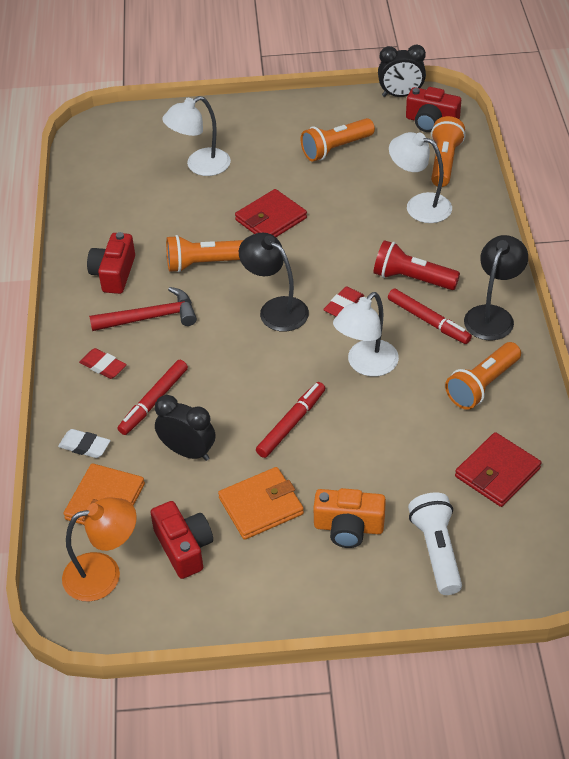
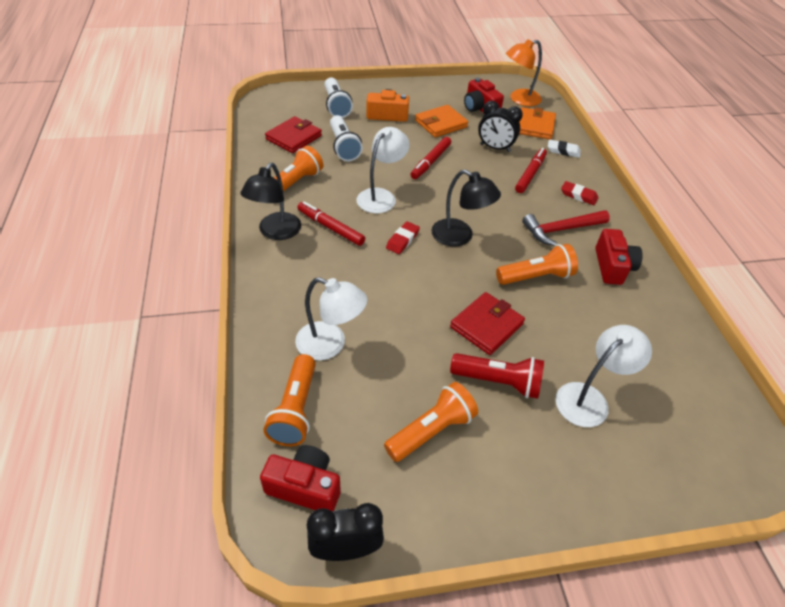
camera: 170 degrees right, 0 degrees up
(412, 279) = (342, 263): red flashlight -> red flashlight (498, 382)
(419, 453) = (343, 147): none -> white flashlight

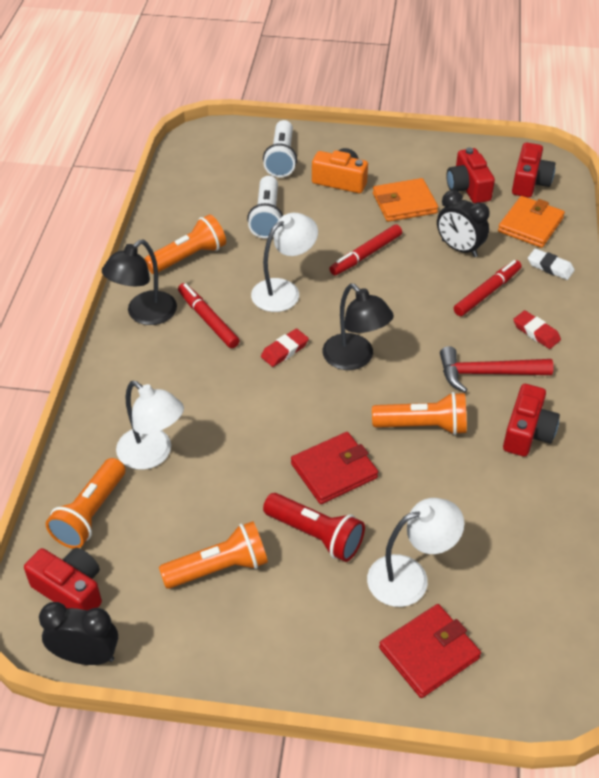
camera: 20 degrees right, 0 degrees up
(294, 137) = (212, 196): red wallet -> red wallet (429, 653)
(519, 99) = (530, 182): orange lamp -> red camera

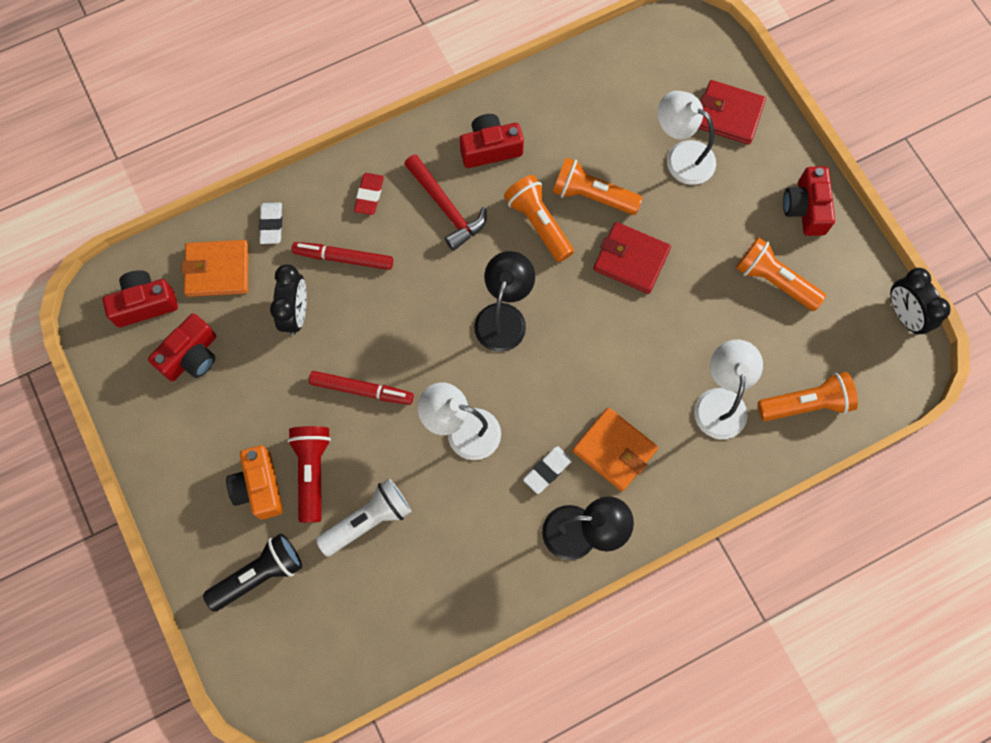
camera: 125 degrees left, 25 degrees up
(70, 590) = (871, 365): red camera -> red camera (805, 208)
(188, 257) = (479, 553): orange flashlight -> orange flashlight (592, 196)
(208, 320) = (547, 470): red marker -> white eraser
(281, 159) = (259, 575): white flashlight -> black flashlight
(284, 350) = (535, 379): red eraser -> none
(315, 535) = (697, 236): red flashlight -> red flashlight (312, 472)
(404, 203) = (257, 401): orange wallet -> orange wallet (614, 450)

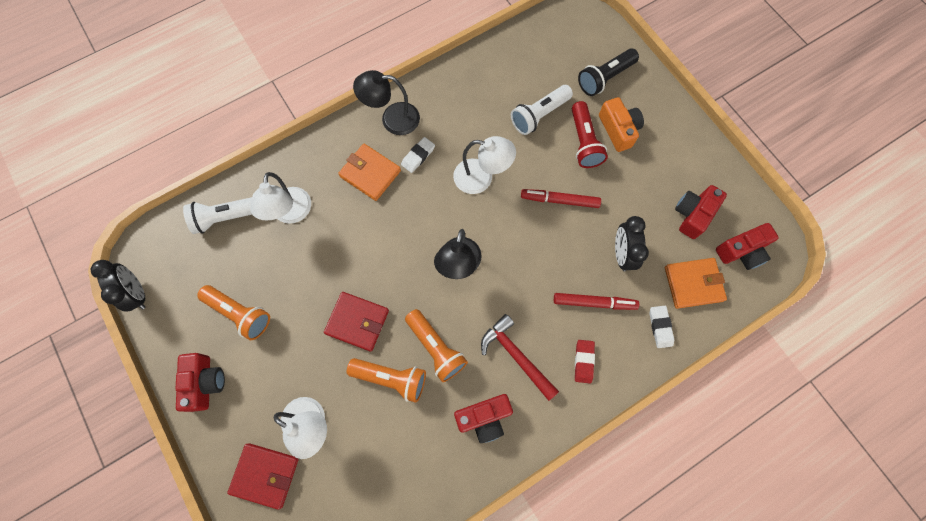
camera: 175 degrees right, 0 degrees up
(806, 404) = (226, 217): orange flashlight -> white flashlight

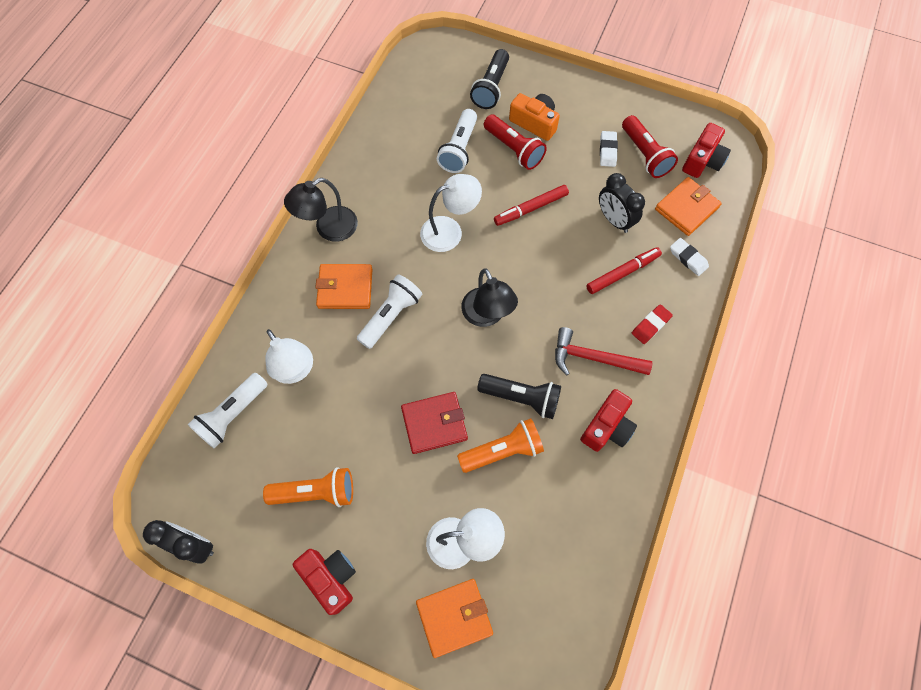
camera: 35 degrees left, 5 degrees down
(265, 475) = (454, 617): red wallet -> orange wallet
(387, 217) = (391, 316): none -> white flashlight
(418, 156) = (378, 246): white eraser -> white eraser (607, 151)
(436, 348) = (521, 398): orange flashlight -> black flashlight
(583, 361) = (651, 325): red eraser -> red eraser turned 75 degrees clockwise
(693, 214) = (644, 155): red camera -> red flashlight

